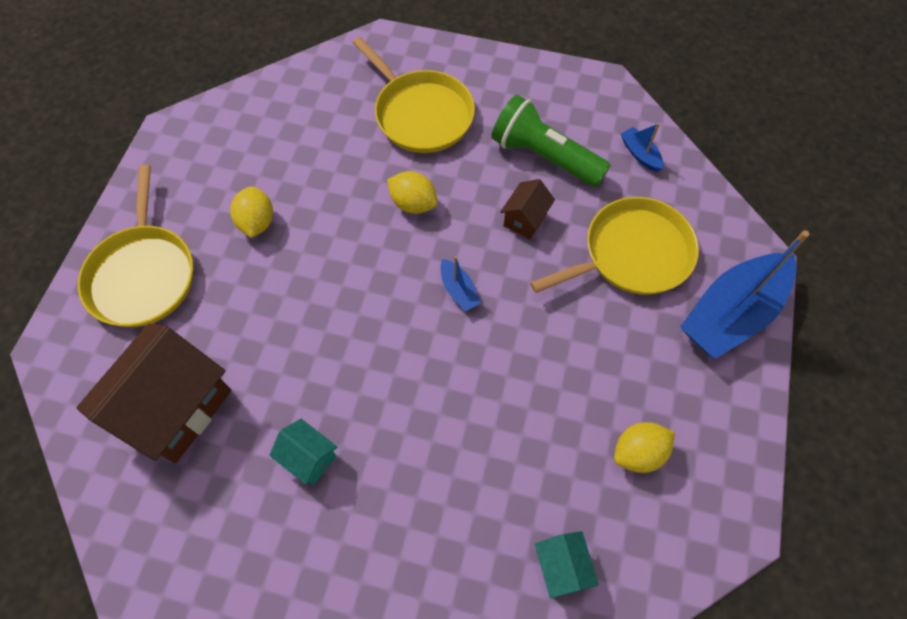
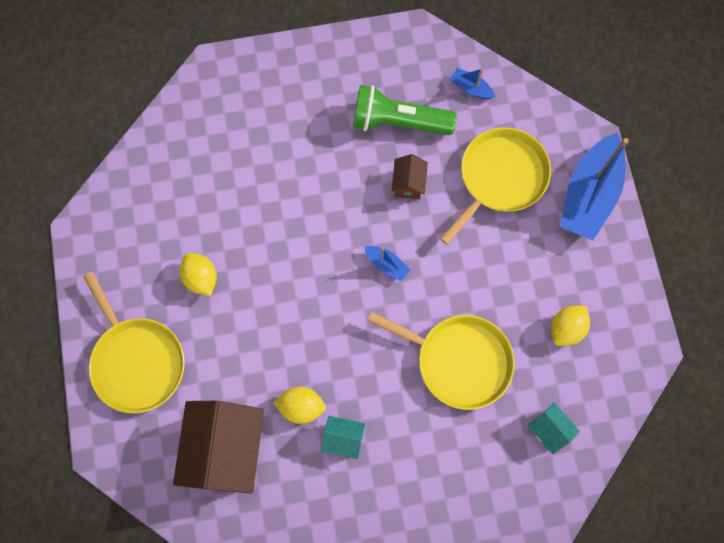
camera: 25 degrees left, 10 degrees up
(413, 203) = (316, 208): yellow lemon -> yellow lemon (301, 406)
(420, 114) = (281, 125): yellow pan -> yellow pan (458, 361)

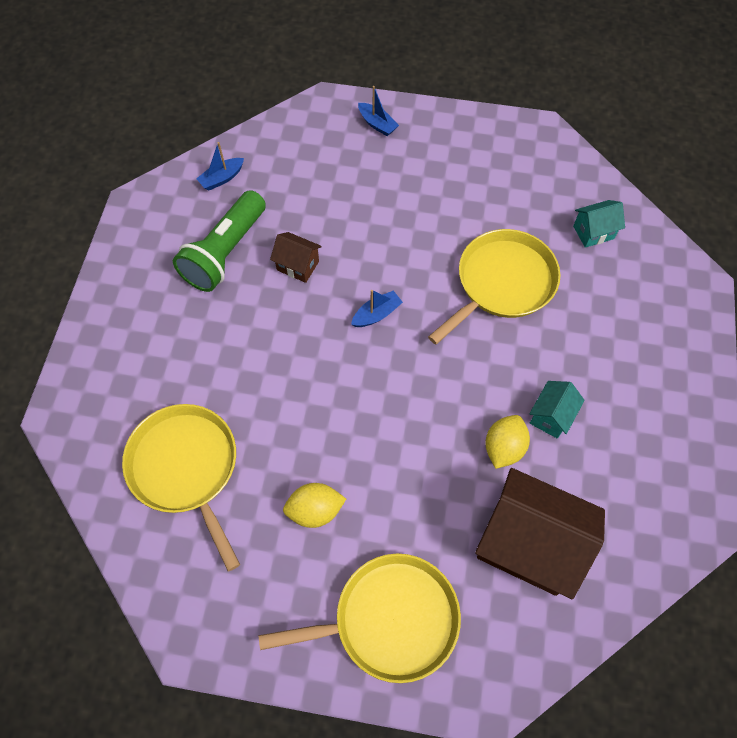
camera: 70 degrees left, 10 degrees down
(500, 178) = (328, 186): yellow pan -> yellow pan (186, 468)
(566, 329) = (500, 185): yellow lemon -> none
(589, 195) = (377, 124): blue boat -> blue boat, size x0.43

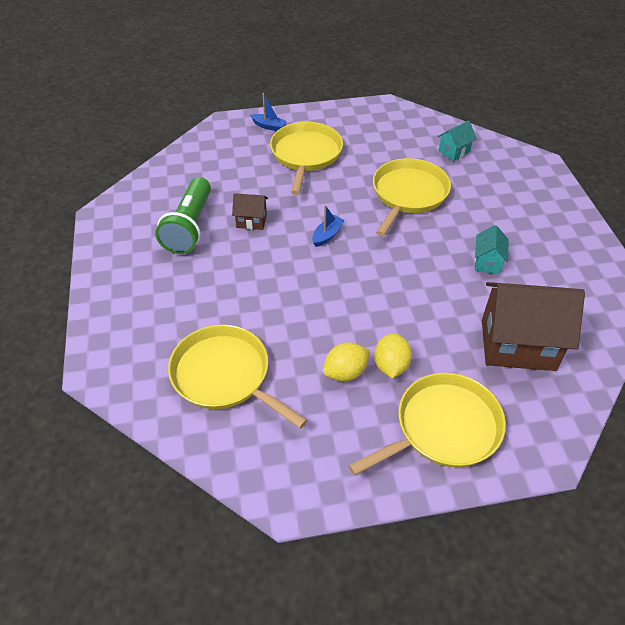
camera: 20 degrees left, 15 degrees down
(222, 178) = (165, 183): blue boat -> none
(403, 183) = (306, 155): none -> yellow pan
(503, 448) = (465, 290): yellow lemon -> yellow lemon (391, 365)

